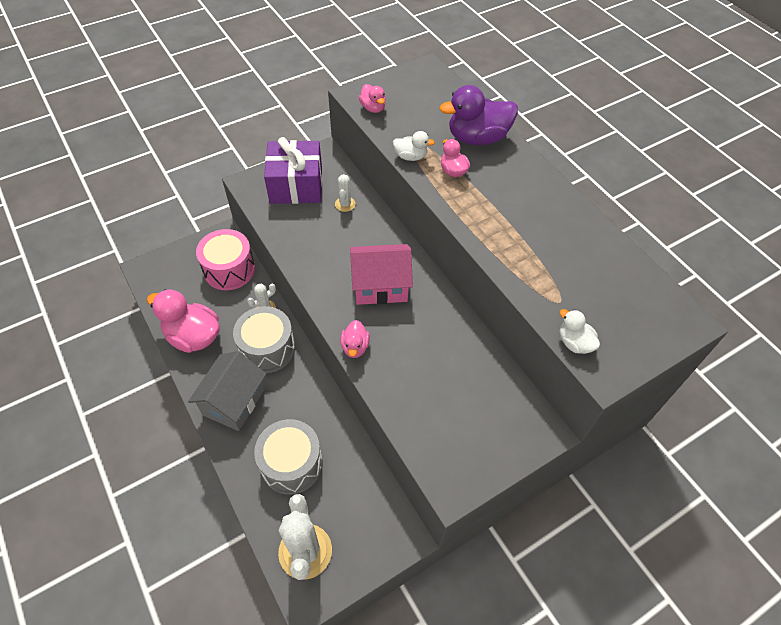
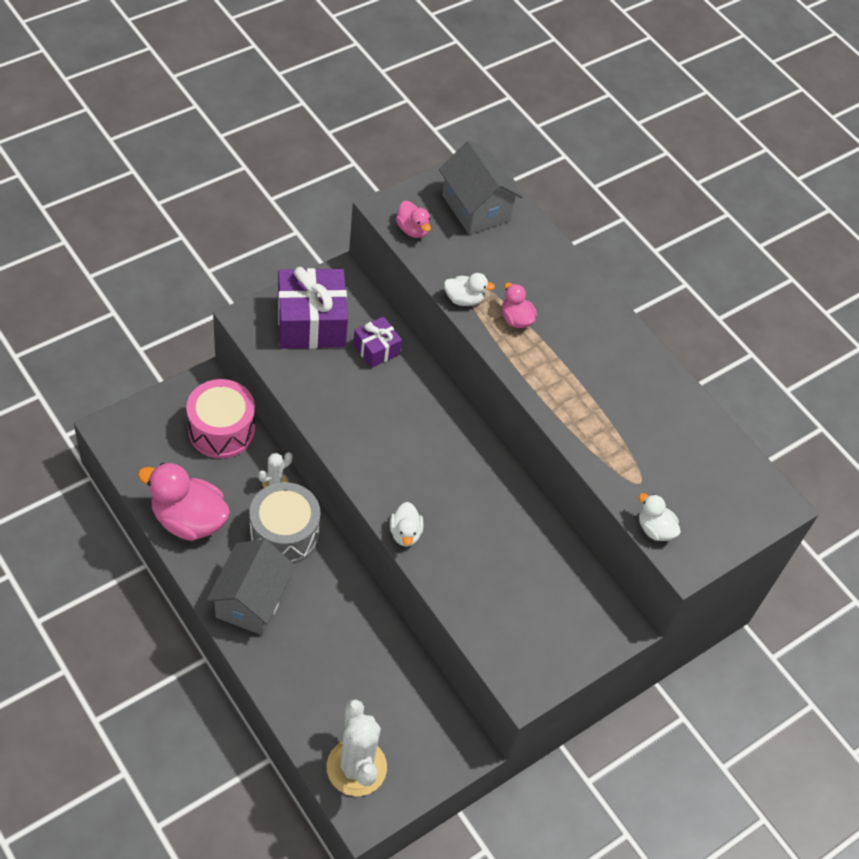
camera: 10 degrees left, 0 degrees up
(291, 464) = (330, 672): grey drum -> none
(345, 204) = (376, 349): white cactus -> purple gift
(355, 347) = (405, 533): pink duck -> white duck
(380, 286) = (429, 458): pink house -> none
(424, 93) = (476, 208): none -> grey house
(477, 138) = (543, 273): purple duck -> none

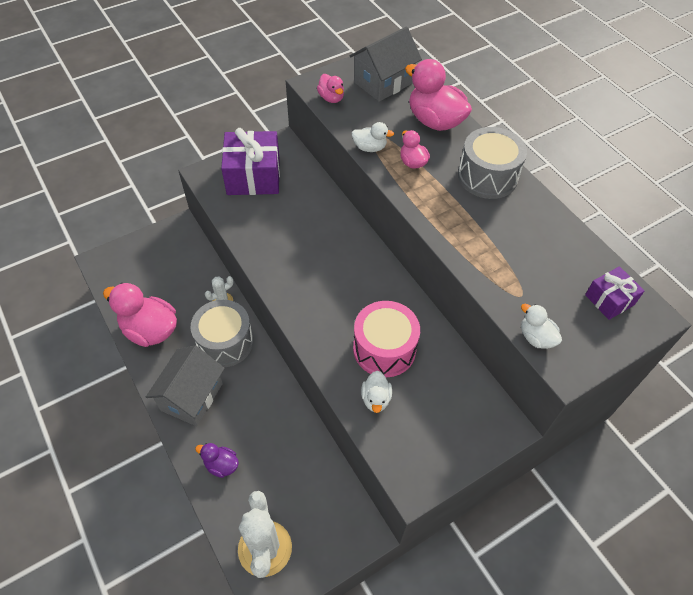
camera: 10 degrees right, 0 degrees up
(221, 430) = (186, 261): pink drum -> pink drum (384, 349)
(297, 679) = (221, 465): none -> purple duck
(376, 349) = (303, 195): purple gift -> purple gift (609, 300)
(405, 533) = (314, 341): white duck -> white duck (376, 399)
(476, 208) = (383, 83): grey house -> grey house turned 75 degrees clockwise
(540, 263) = (435, 121): none -> pink duck
(603, 338) = (487, 176): none -> grey drum

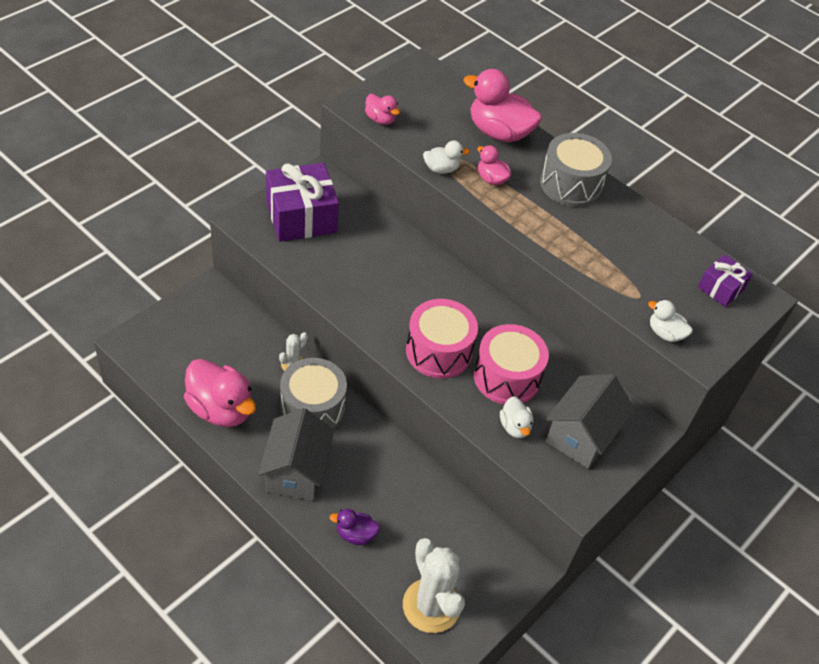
camera: 20 degrees left, 5 degrees down
(150, 330) = (221, 409): pink duck -> pink duck turned 150 degrees counterclockwise
(330, 314) = (438, 351): none -> pink drum
(383, 83) = (430, 96): grey house -> grey house (581, 435)

